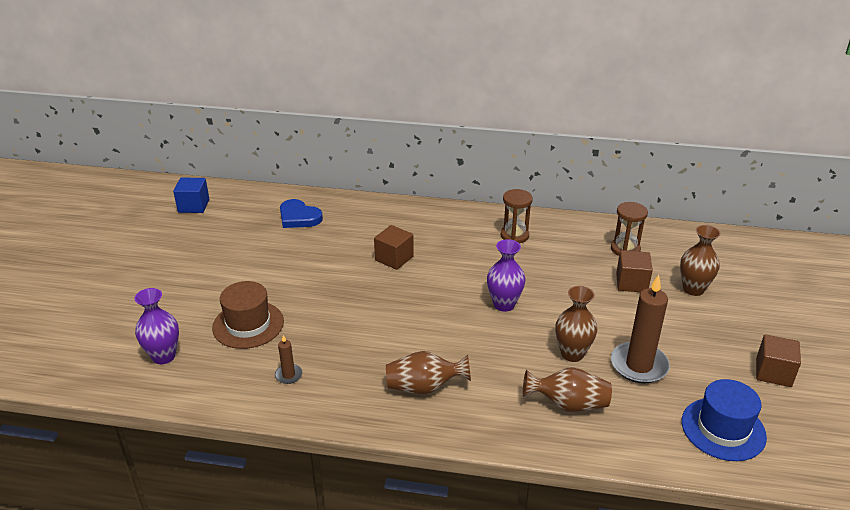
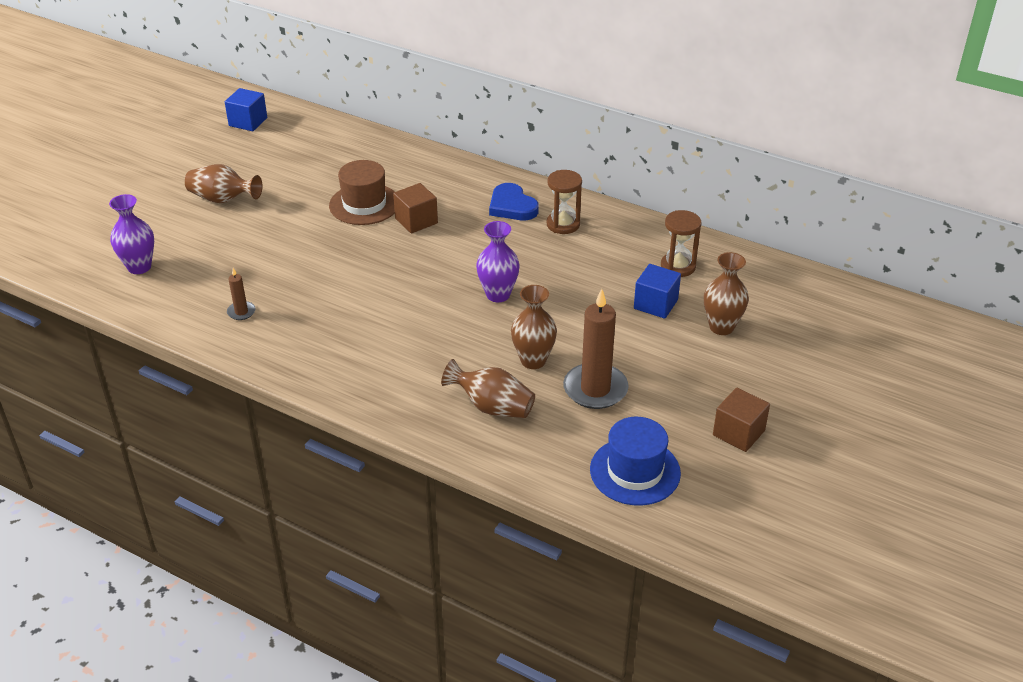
camera: 20 degrees right, 5 degrees up
(248, 324) = (232, 255): brown hat -> brown hat (364, 204)
(299, 217) = (346, 156): blue heart -> blue heart (512, 206)
(424, 387) = (361, 355): brown vase -> brown vase (223, 199)
(631, 283) = (655, 304): brown cube -> blue cube

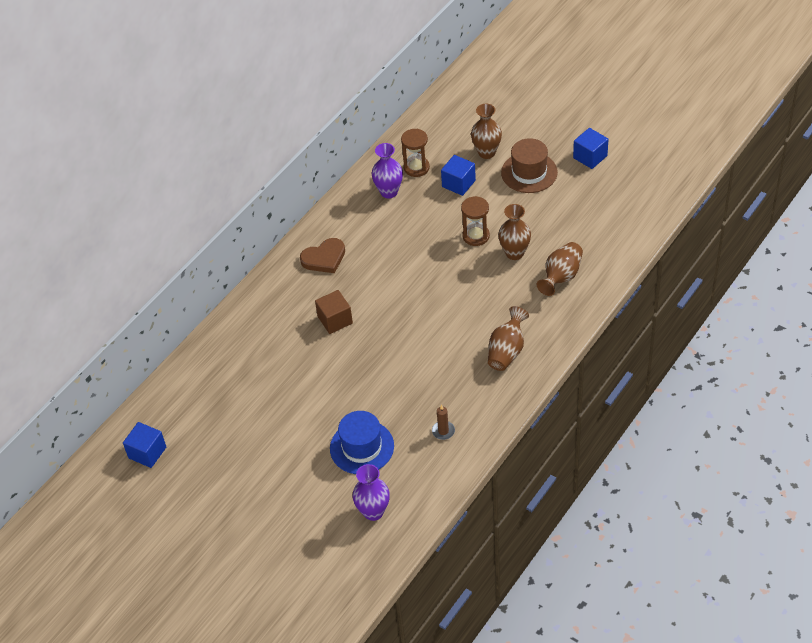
camera: 80 degrees left, 10 degrees up
(223, 199) = (279, 460): brown vase -> brown vase (507, 351)
(364, 204) = (305, 356): brown hat -> brown hat (529, 172)
(498, 295) = (438, 270): purple vase -> purple vase (389, 192)
(512, 206) = (324, 258): blue heart -> brown heart
(563, 224) = (354, 228): brown hourglass -> brown hourglass (476, 236)
(595, 389) = (546, 222): brown candle -> none
(635, 471) = (623, 208): blue hat -> blue hat (362, 447)
(738, 433) = (590, 157): brown cube -> blue cube

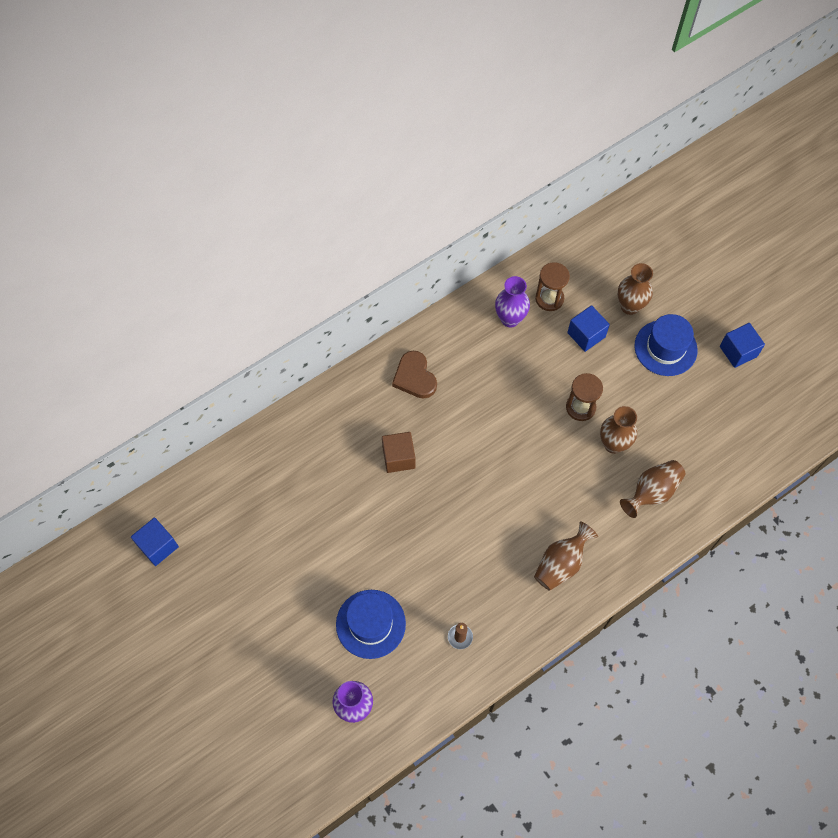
camera: 15 degrees right, 15 degrees up
(324, 258) = (414, 377): brown heart -> brown heart turned 75 degrees clockwise
(529, 172) = (665, 348): brown hat -> blue hat

